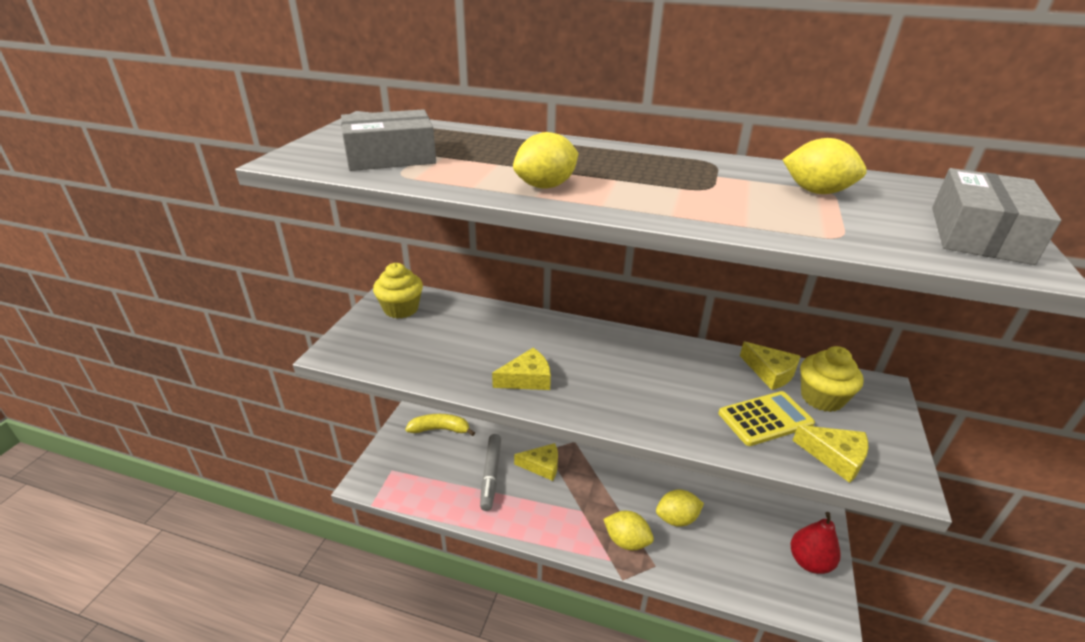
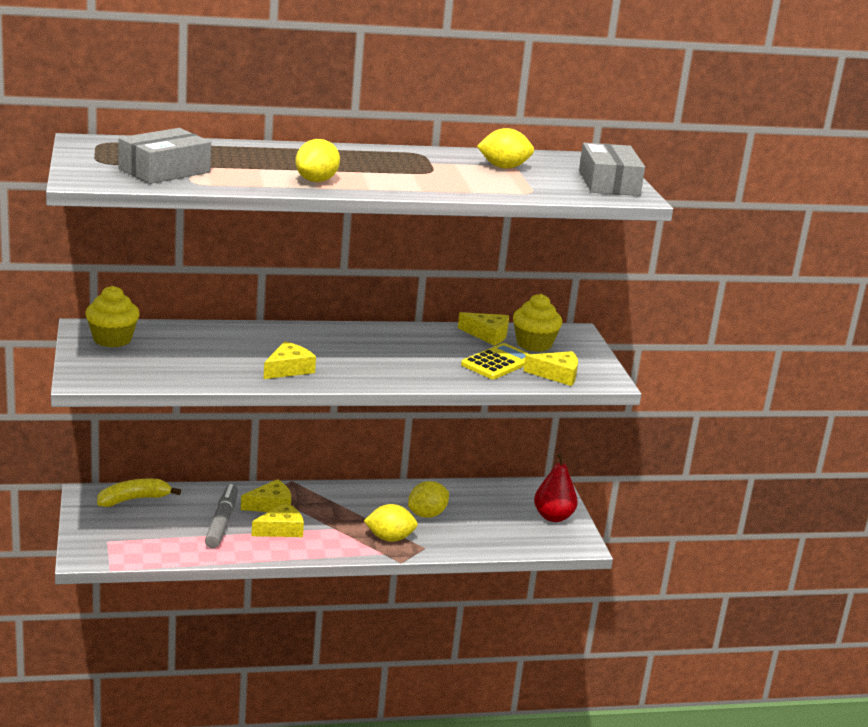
camera: 30 degrees left, 10 degrees down
(491, 475) = (222, 522): grey marker -> grey marker turned 150 degrees counterclockwise
(535, 498) = (281, 529): none -> yellow cheese

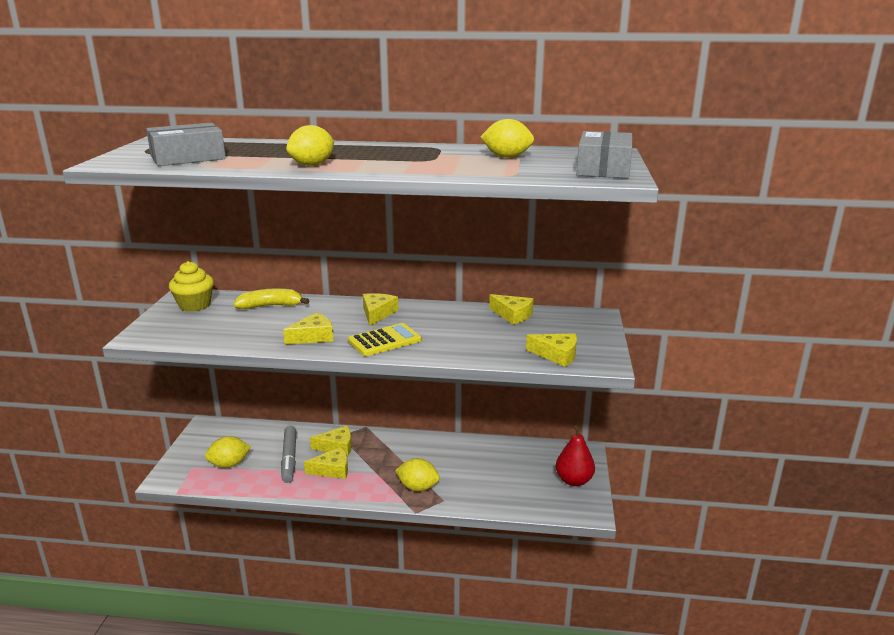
camera: 20 degrees right, 0 degrees up
(134, 499) = (236, 432): yellow banana -> yellow banana (270, 306)
(222, 522) = (289, 459): grey marker -> grey marker turned 150 degrees clockwise
(339, 340) = (377, 314): none -> yellow cheese
(427, 514) = (461, 467): yellow lemon -> yellow lemon (229, 464)
(498, 363) = (506, 340): yellow calculator -> yellow calculator (385, 340)
(534, 344) = (551, 325): yellow cupcake -> none

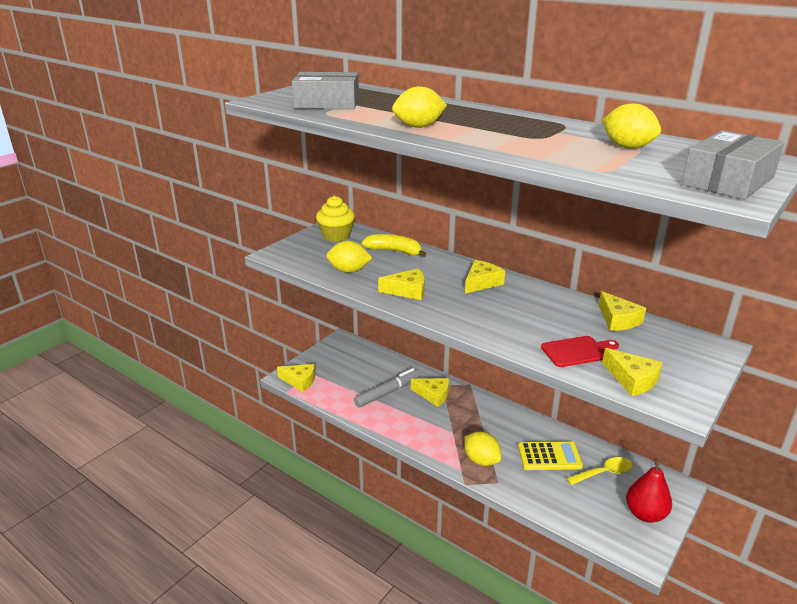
camera: 30 degrees right, 5 degrees up
(229, 464) = (339, 381): yellow lemon -> yellow lemon (349, 271)
(289, 459) = (388, 392): grey marker -> grey marker turned 150 degrees counterclockwise
(332, 469) = (417, 415): yellow cheese -> yellow cheese (300, 381)
(385, 340) = (467, 312): yellow calculator -> yellow calculator (549, 456)
(500, 346) = (577, 351): none -> red cutting board
(525, 461) = (604, 473): none -> yellow spoon

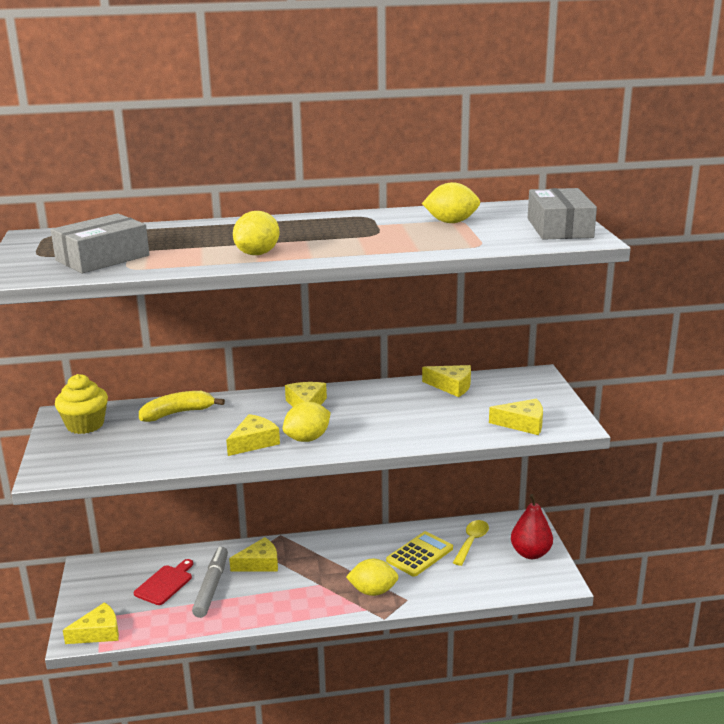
camera: 45 degrees left, 5 degrees down
(349, 271) = (163, 451): yellow lemon -> yellow lemon (307, 439)
(577, 351) = (461, 423): red cutting board -> red cutting board (165, 583)

